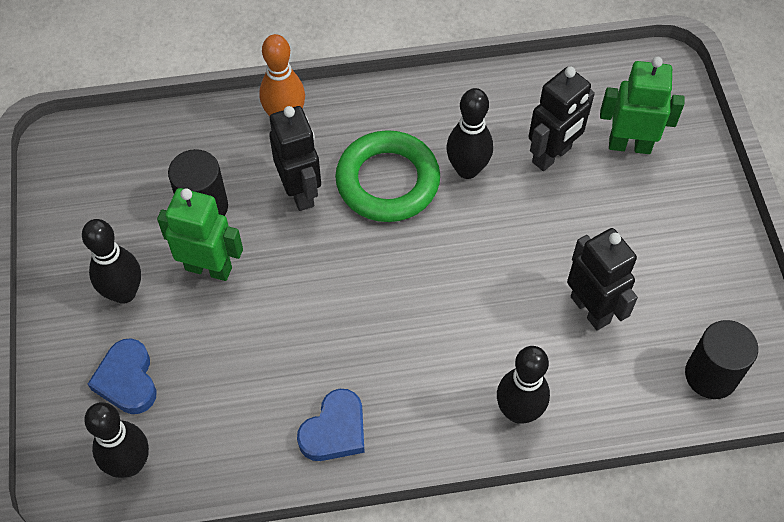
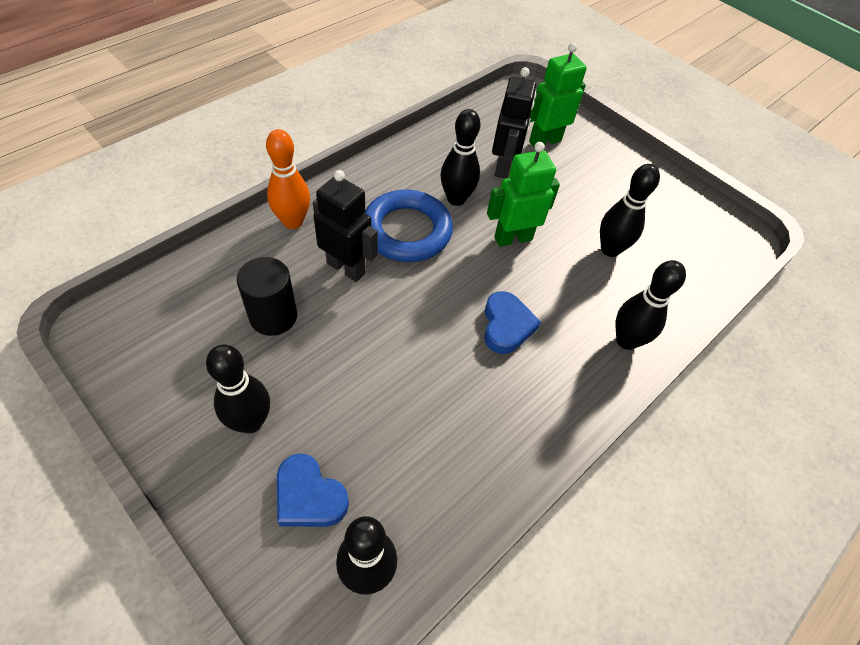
camera: 40 degrees left, 5 degrees down
(209, 268) = (314, 361): green robot -> green robot (513, 238)
(335, 430) = (515, 431): blue heart -> blue heart (506, 326)
(387, 181) = (407, 231): green ring -> blue ring
(590, 309) = (610, 249): black robot -> black bowling pin
(711, 375) = (711, 253): black cylinder -> none

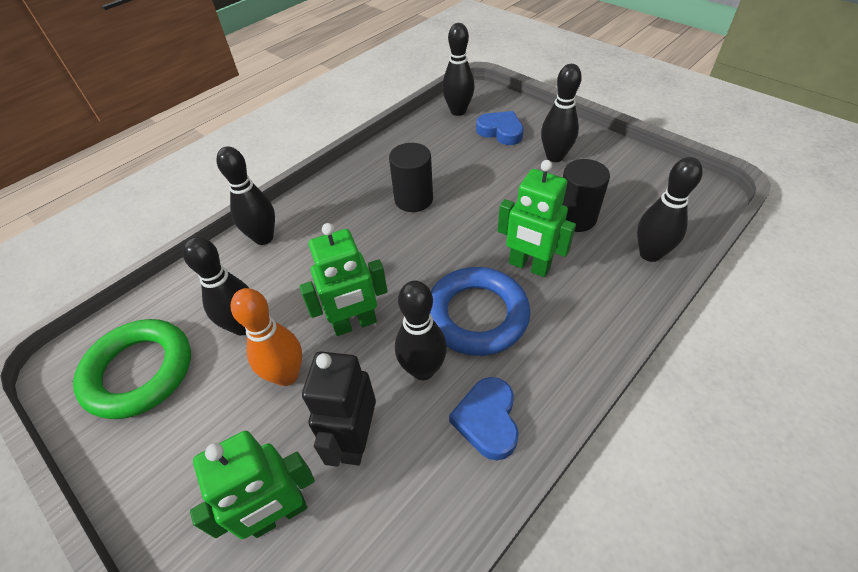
camera: 175 degrees left, 5 degrees down
(221, 263) = (650, 254): none -> black bowling pin
(293, 221) = (607, 308): orange bowling pin -> orange bowling pin (287, 375)
(346, 268) = (529, 266): black robot -> green robot
(456, 372) = (413, 199): none -> black cylinder
(506, 326) = (370, 236): blue heart -> blue heart (487, 420)
(679, 226) = (139, 372): none -> green ring

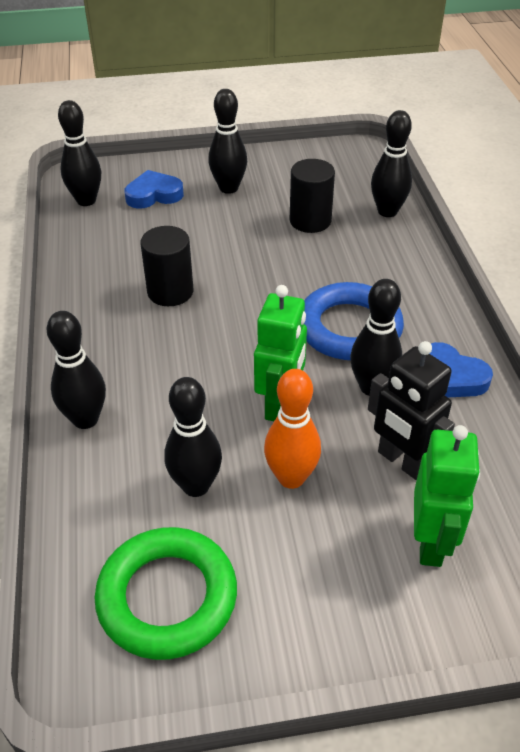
camera: 55 degrees left, 5 degrees down
(529, 266) = (331, 273): green robot -> none

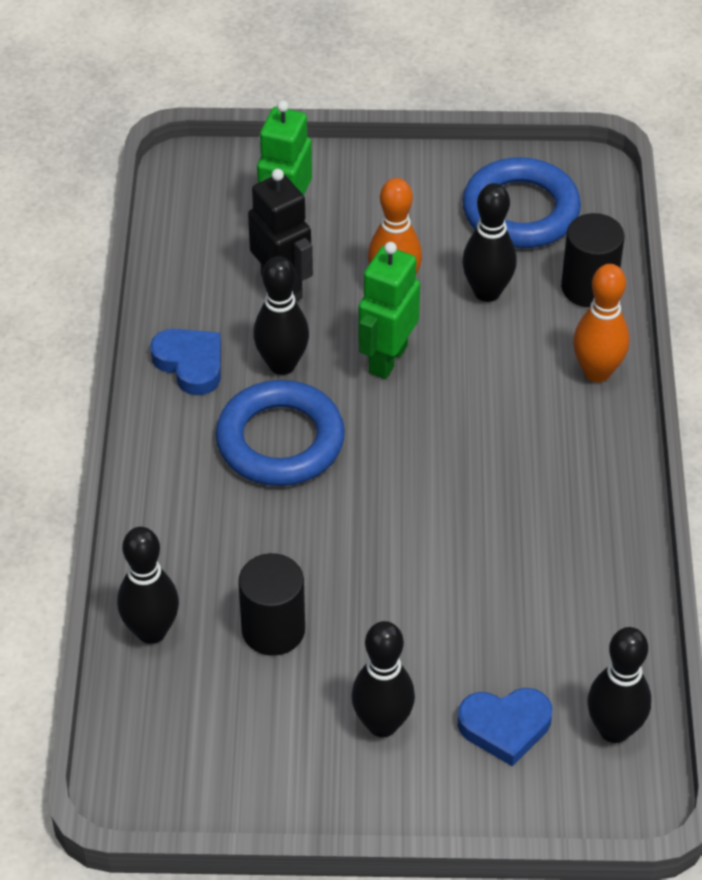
camera: 170 degrees left, 5 degrees up
(85, 419) = (597, 372): black bowling pin -> orange bowling pin
(167, 597) = (520, 211): green ring -> blue ring
(170, 291) = (493, 528): black cylinder -> black cylinder (589, 287)

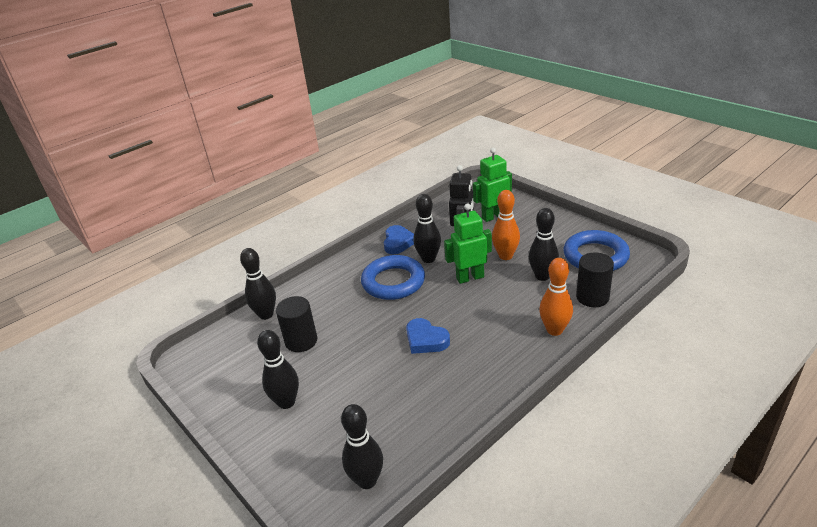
camera: 50 degrees right, 15 degrees down
(505, 727) = (326, 441): blue heart -> blue heart (426, 340)

